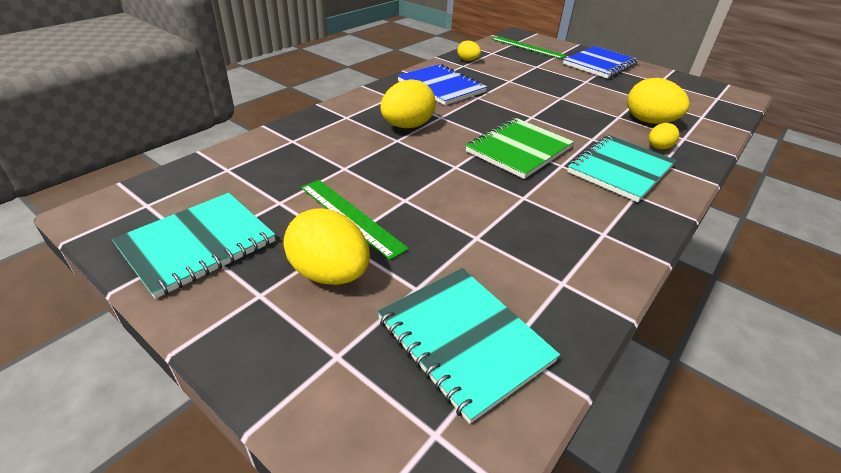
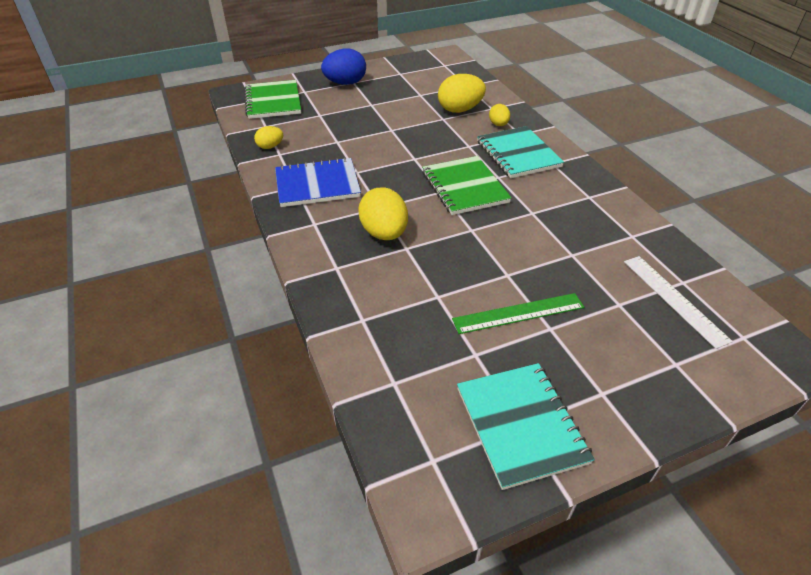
camera: 60 degrees left, 5 degrees up
(330, 273) = (589, 345): yellow egg -> none
(464, 340) = (674, 299): turquoise notebook -> white ruler
(527, 47) = (273, 101): green ruler -> green notebook
(599, 64) = (345, 83): blue notebook -> blue egg

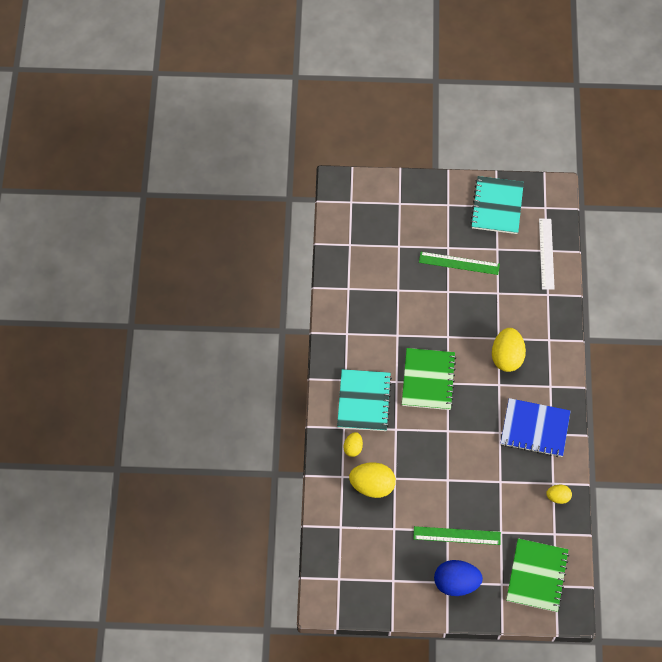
camera: 155 degrees left, 20 degrees up
(360, 104) = (457, 535): none -> green ruler
(674, 299) = (365, 236): white ruler -> white ruler (546, 253)

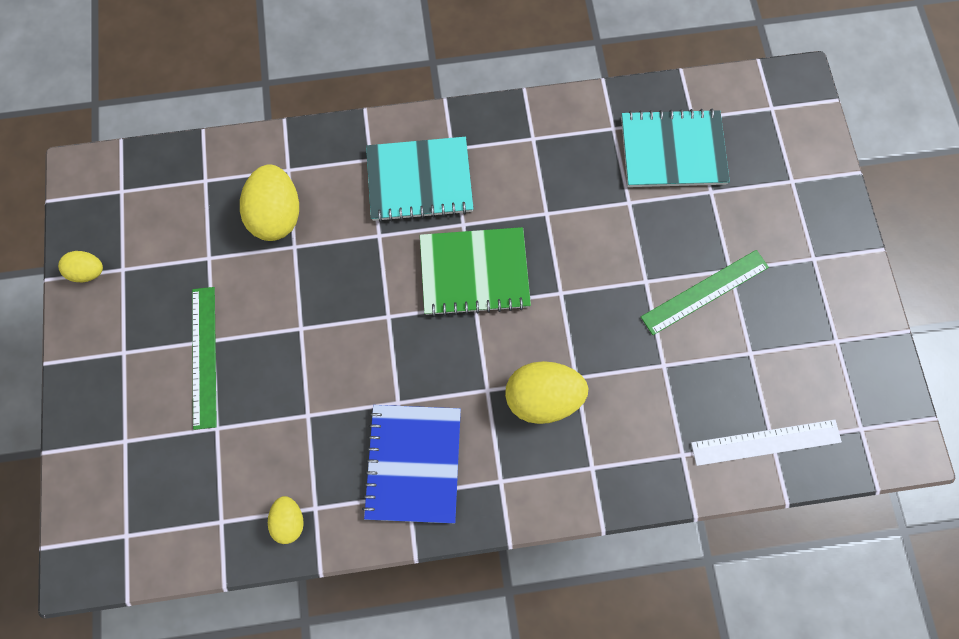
camera: 80 degrees right, 10 degrees up
(353, 448) = (337, 177): yellow egg -> yellow egg (89, 272)
(456, 583) = (122, 366): blue egg -> none
(459, 263) = (705, 292): green ruler -> green ruler turned 60 degrees clockwise
(497, 206) = (836, 341): turquoise notebook -> turquoise notebook (672, 150)
(537, 576) = (141, 500): green notebook -> none

